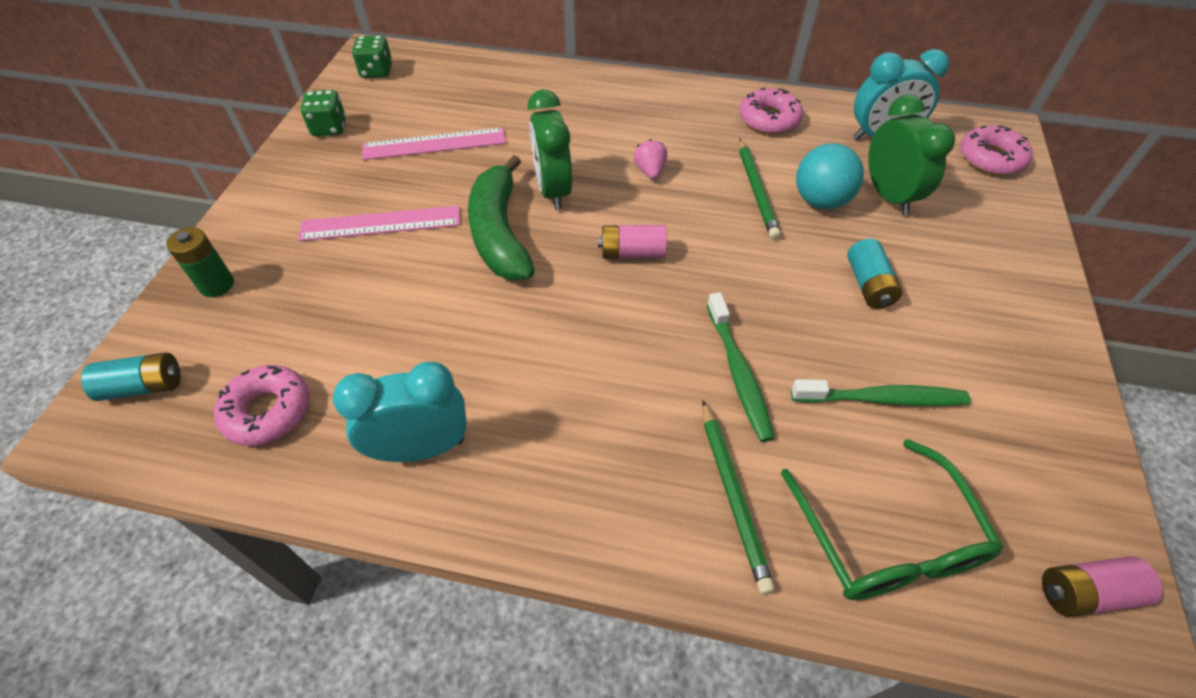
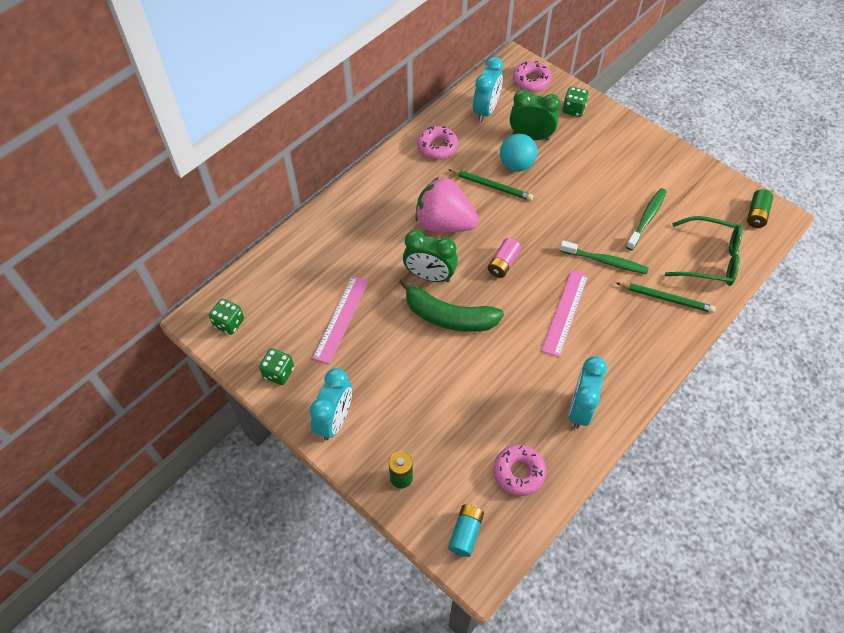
camera: 60 degrees left, 5 degrees up
(282, 194) = (335, 420): none -> turquoise clock
(380, 223) = (401, 373): pink ruler -> pink ruler (565, 312)
(650, 171) = (444, 223): pink strawberry -> pink strawberry, size x2.47
(868, 285) = (582, 182): turquoise battery -> none
(997, 221) = (573, 109): none -> green dice
(1085, 593) = (756, 214): pink battery -> green battery

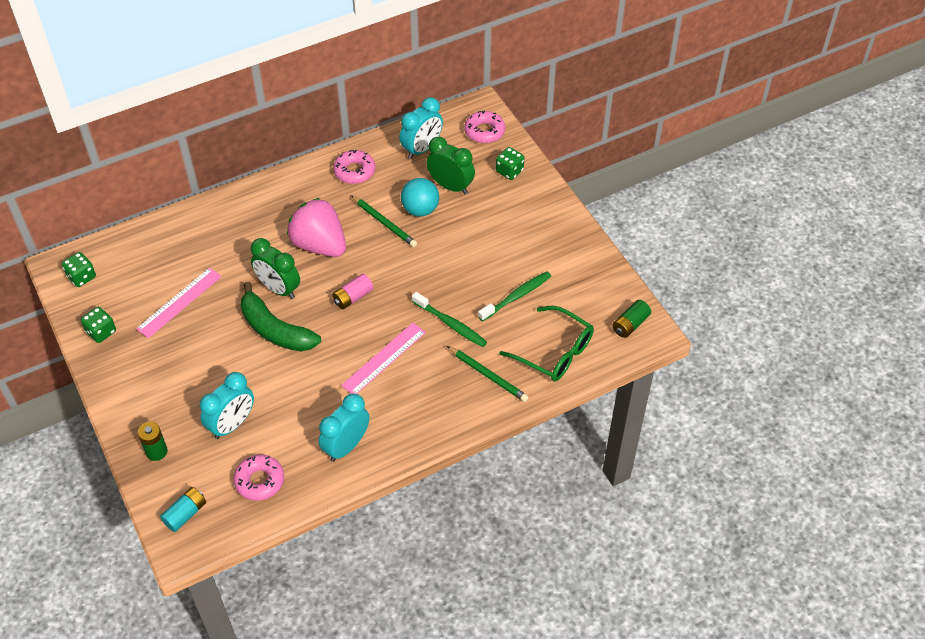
camera: 20 degrees right, 5 degrees down
(335, 420) = (127, 386): turquoise clock -> turquoise clock (232, 424)

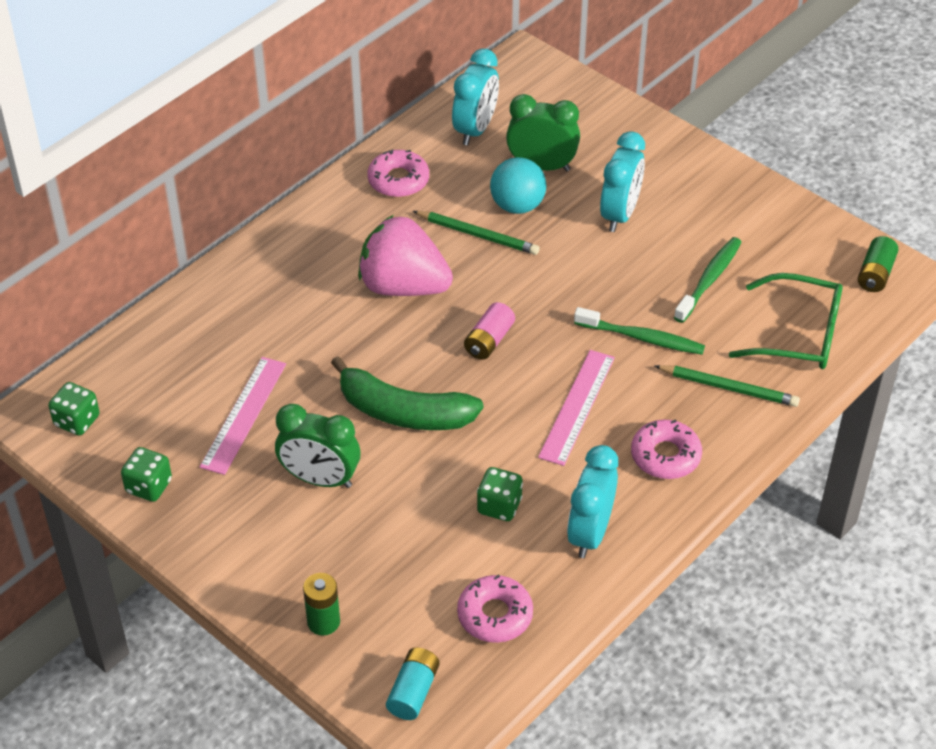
camera: 20 degrees left, 5 degrees down
(232, 424) = (413, 553): turquoise clock -> turquoise clock (620, 214)
(278, 289) = (378, 358): green clock -> green clock (320, 479)
(484, 131) = (548, 87): pink donut -> pink donut (665, 456)
(509, 171) = (609, 128): green dice -> green dice (499, 506)

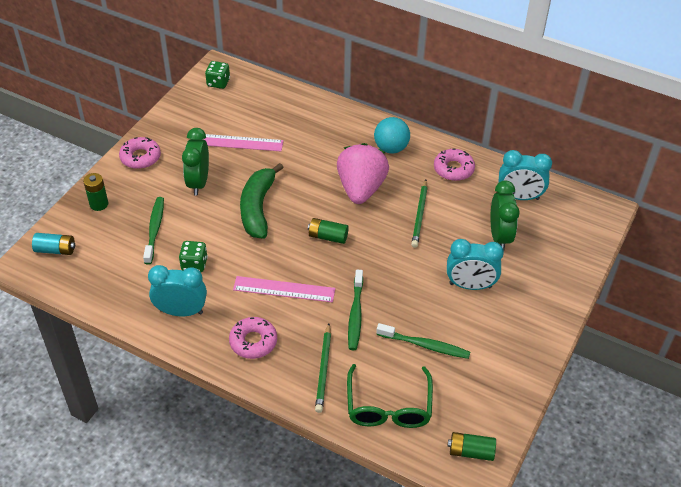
camera: 75 degrees right, 0 degrees up
(149, 486) = (179, 118): green dice -> none
(409, 549) = (154, 229): none -> green toothbrush
(489, 341) = (328, 237): pink battery -> green battery
(495, 615) = (112, 276): pink donut -> pink donut (140, 157)
(517, 205) = (455, 230): turquoise ball -> turquoise ball (391, 148)

